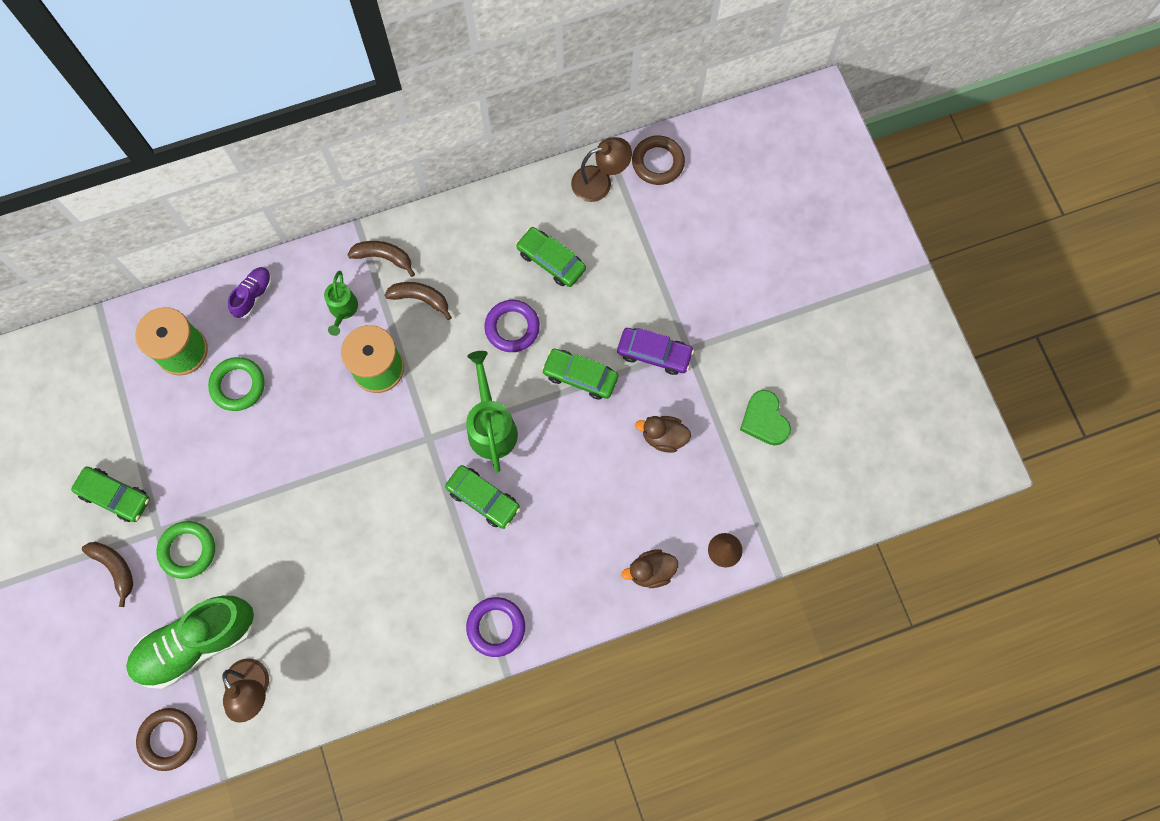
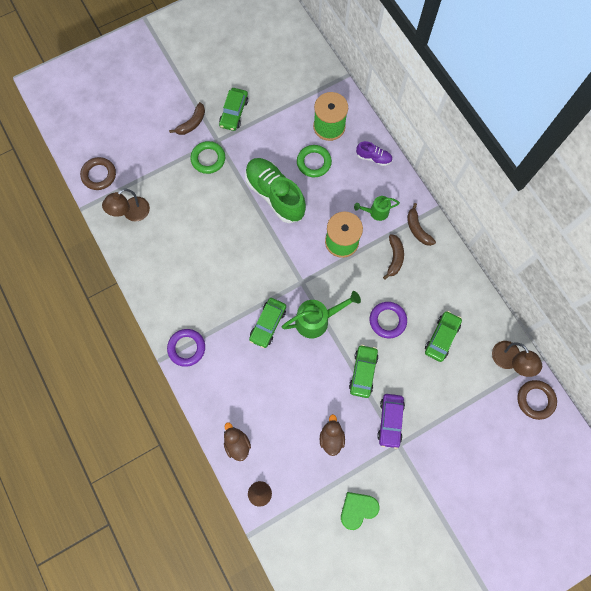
camera: 80 degrees right, 0 degrees up
(197, 643) = (155, 177): green shoe -> green shoe (275, 195)
(383, 257) = (417, 229): brown banana -> brown banana turned 150 degrees clockwise

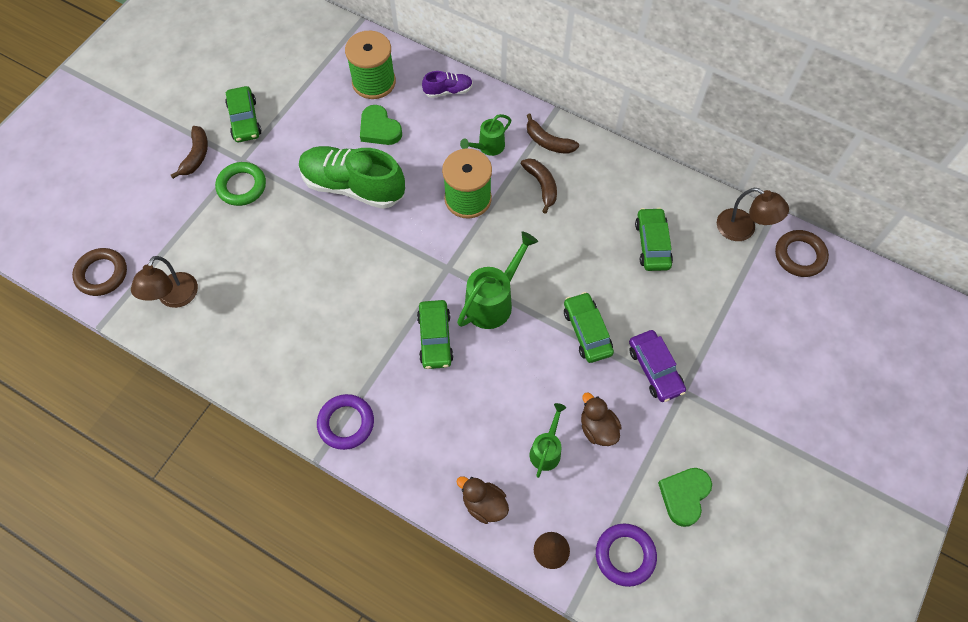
camera: 30 degrees left, 10 degrees down
(293, 432) = (546, 450): none -> green watering can
(314, 162) = (379, 129): green ring -> green heart
(387, 320) = (578, 258): purple ring -> purple ring (625, 555)

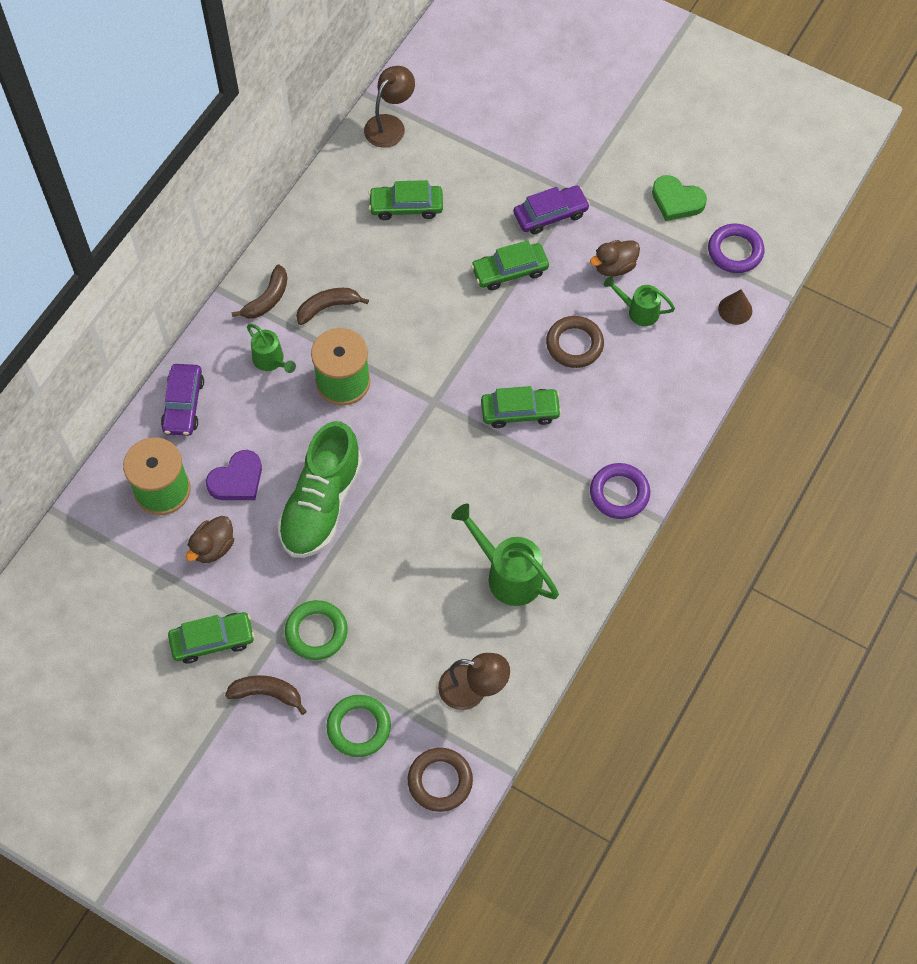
camera: 90 degrees left, 0 degrees up
(157, 217) = (359, 727): none -> green ring
(379, 129) = (237, 480): green heart -> purple heart
(448, 91) = (183, 404): purple shoe -> purple car
(484, 504) = (696, 365): brown duck -> brown duck (213, 547)
(493, 301) = (475, 356): green watering can -> green watering can (508, 574)
(799, 256) = (422, 81): brown ring -> brown ring (574, 344)

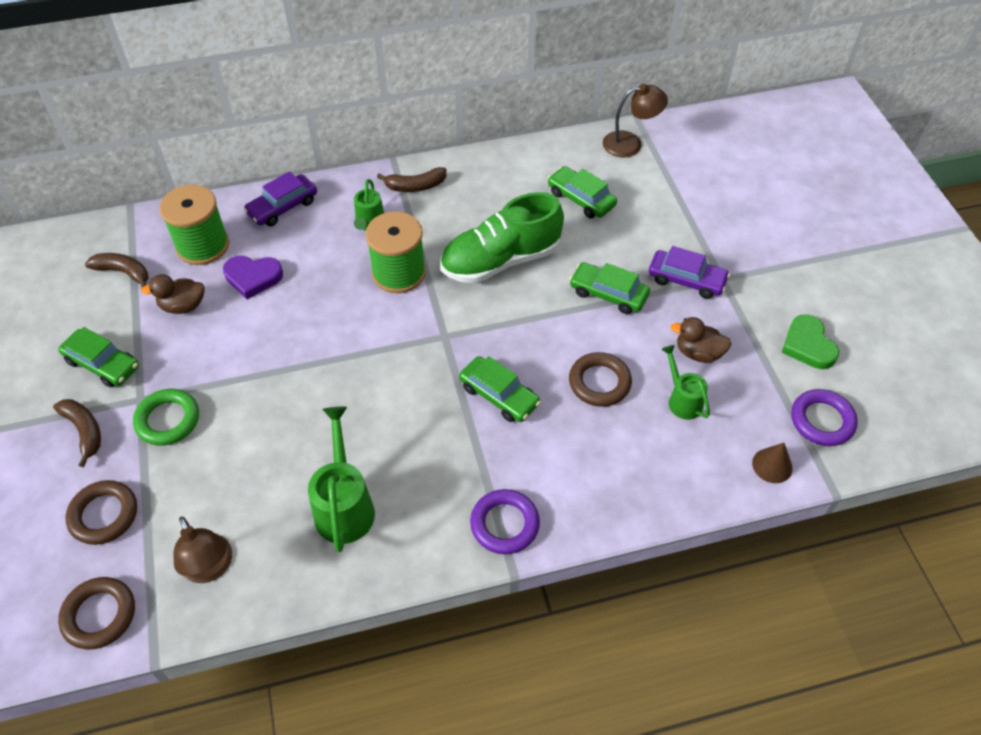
camera: 45 degrees right, 10 degrees down
(321, 504) = (283, 338): green shoe -> green shoe (501, 260)
(328, 307) = (448, 220): brown banana -> brown banana (123, 272)
(359, 727) = (104, 515): green ring -> brown ring

